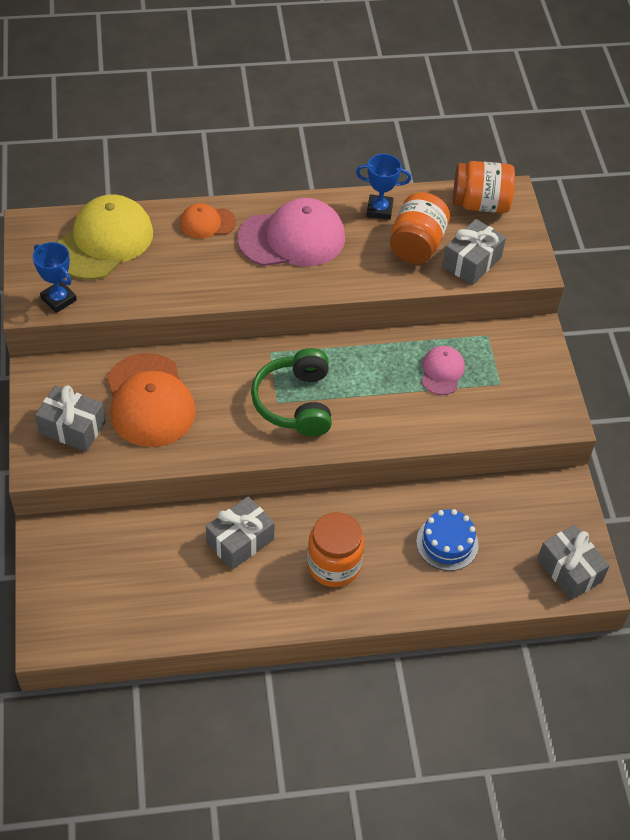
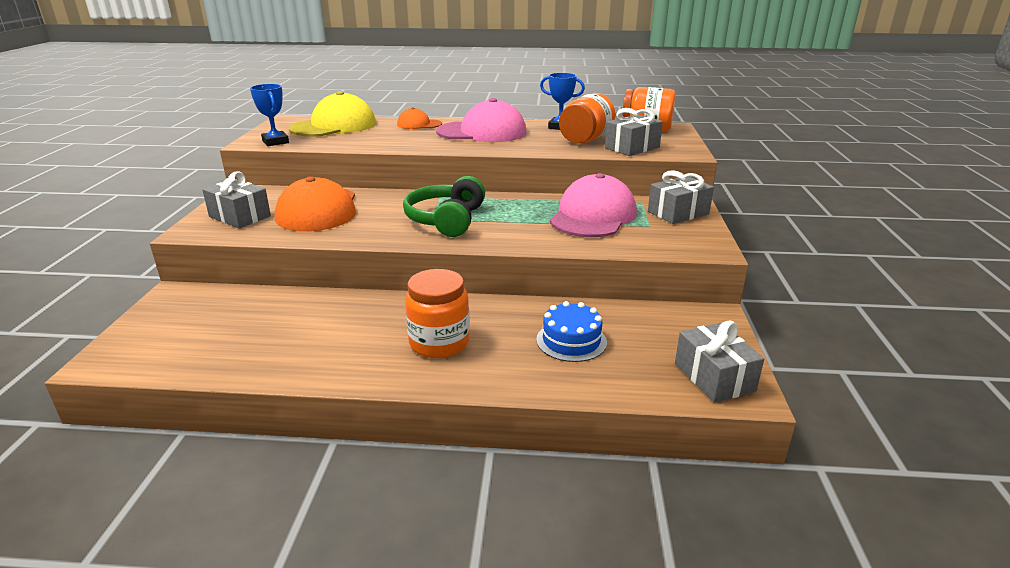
camera: 15 degrees right, 25 degrees down
(240, 541) = (352, 316): grey gift -> grey gift (678, 213)
(442, 372) = (593, 216): pink cap -> pink cap, size x1.92

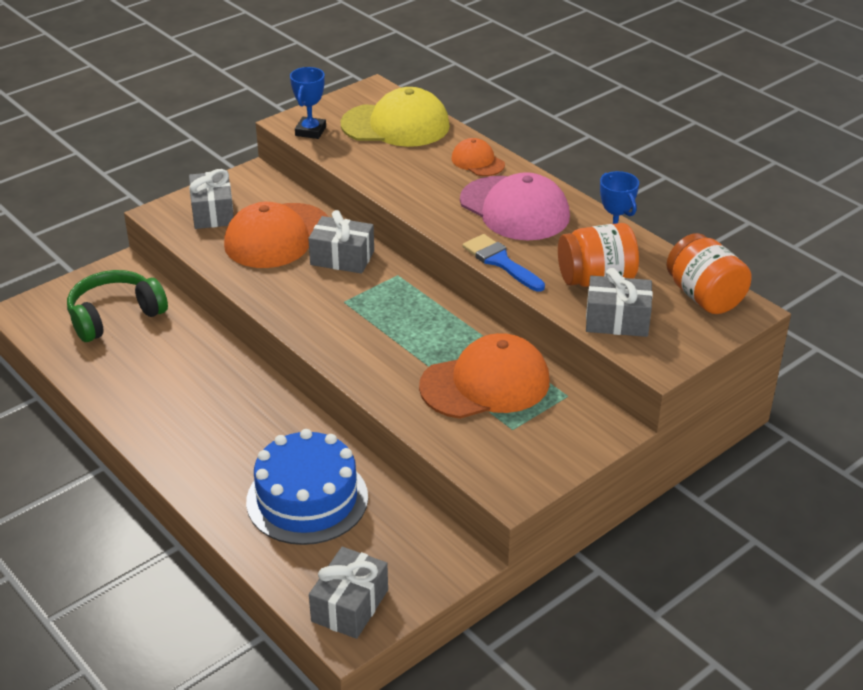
camera: 45 degrees right, 10 degrees up
(439, 343) = (219, 434): orange jar -> none
(446, 220) = (353, 311): green headphones -> green headphones (115, 316)
(522, 149) = (500, 262): none -> blue brush
(571, 341) = (307, 499): blue cake -> blue cake, size x1.66
(593, 216) = (485, 384): pink cap -> orange cap
(678, 213) = (573, 431): grey gift -> grey gift (342, 258)

